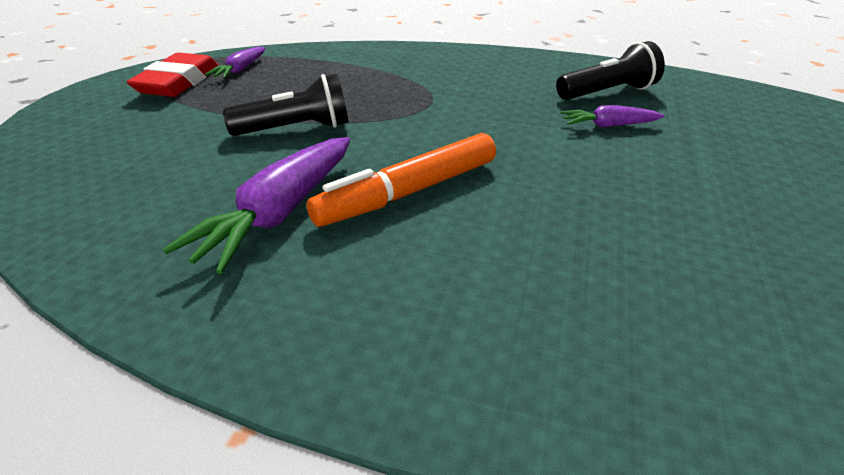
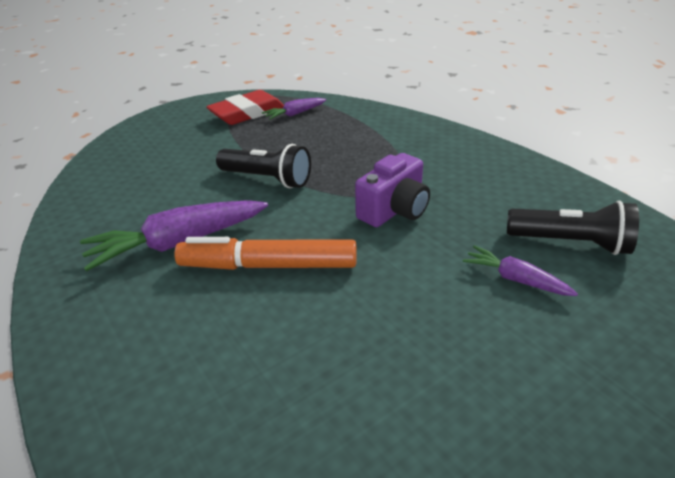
camera: 40 degrees right, 0 degrees up
(456, 114) = (394, 210): none -> purple camera

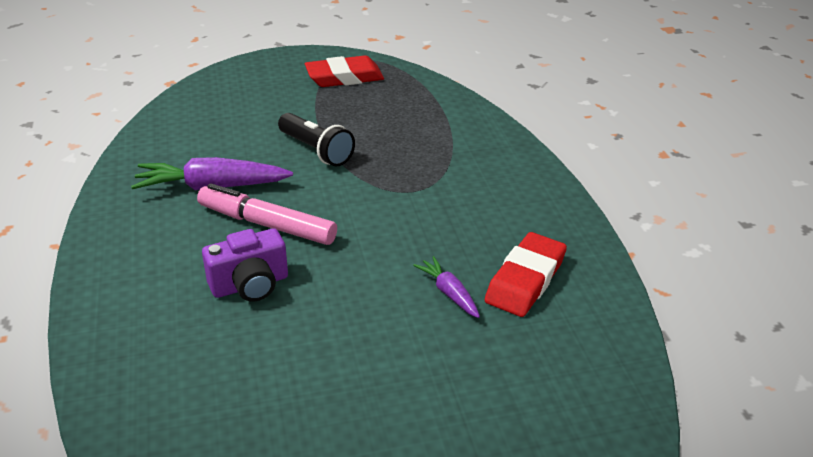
camera: 20 degrees right, 0 degrees up
(268, 265) = (267, 224): orange marker -> pink marker
(295, 114) = (388, 89): purple carrot -> none
(394, 210) = (401, 209): purple camera -> purple camera (250, 285)
(570, 243) = (525, 280): black flashlight -> red eraser

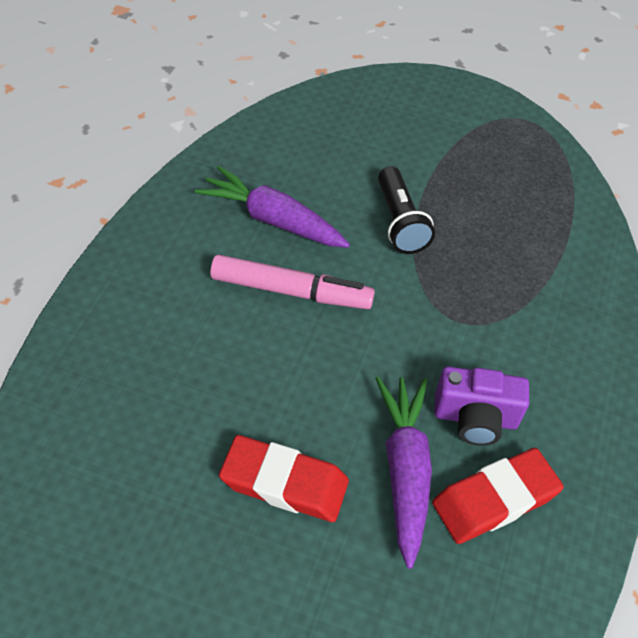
camera: 30 degrees right, 15 degrees up
(250, 285) = (229, 355): purple camera -> purple camera (475, 418)
(267, 224) = (291, 291): pink marker -> pink marker turned 135 degrees clockwise
(344, 77) = (494, 138): red eraser -> red eraser (284, 483)
(449, 293) = (405, 470): purple carrot -> purple carrot, size x1.85

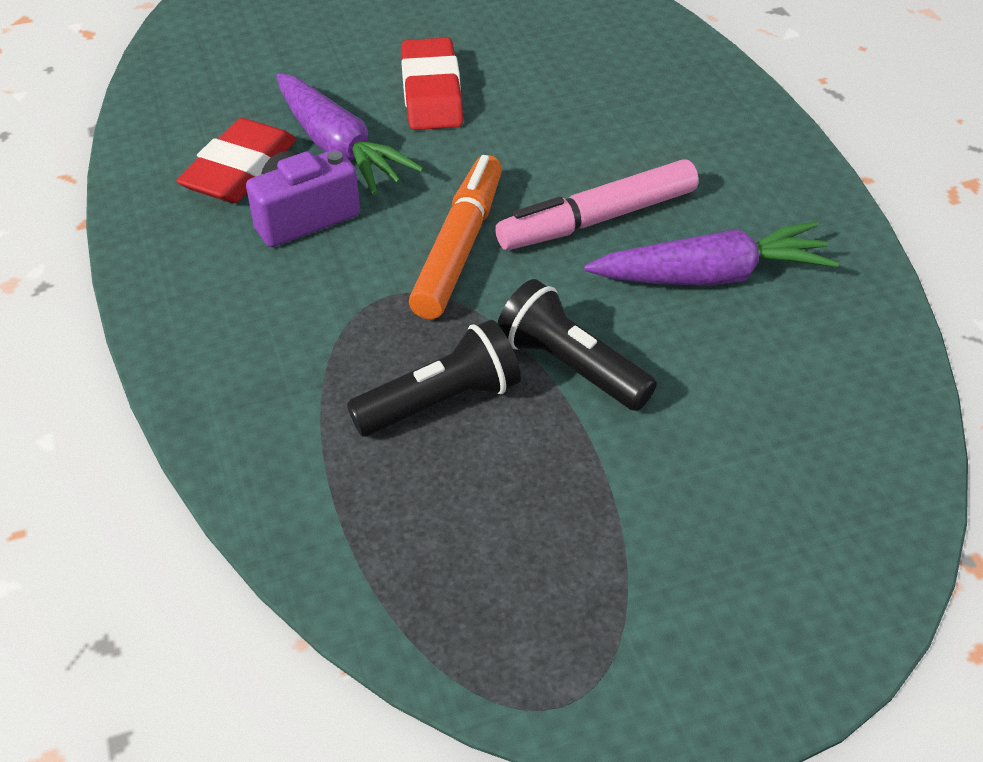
camera: 145 degrees right, 5 degrees down
(284, 483) = (432, 92): red eraser -> red eraser turned 75 degrees counterclockwise
(392, 327) = (459, 247): none -> orange marker
(482, 245) = (440, 402): none -> black flashlight

